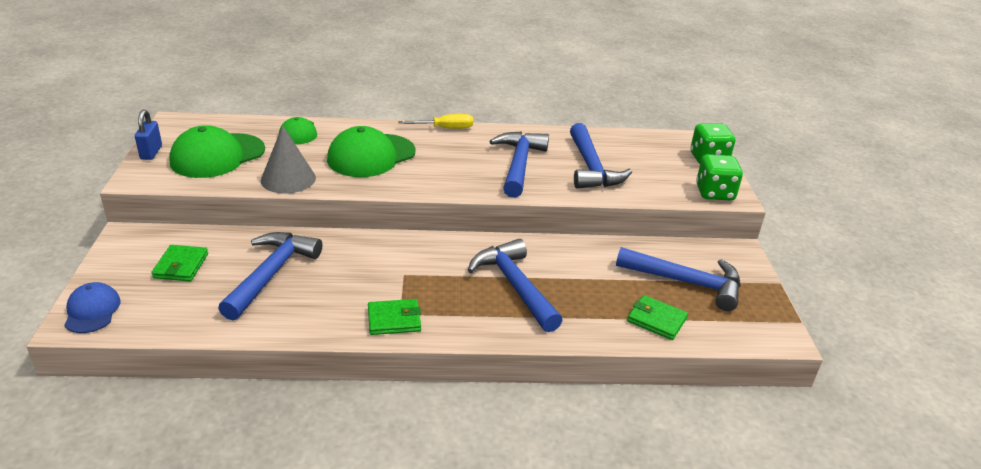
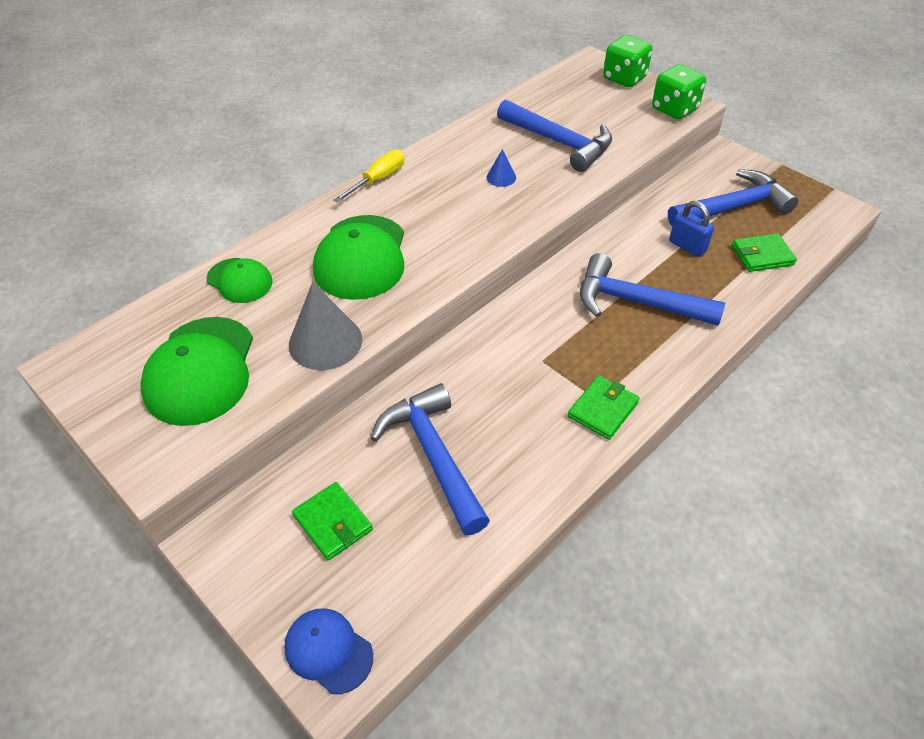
camera: 40 degrees left, 15 degrees up
(151, 152) = (111, 424): blue padlock -> blue padlock (687, 246)
(519, 164) = (501, 177): blue hammer -> blue cone

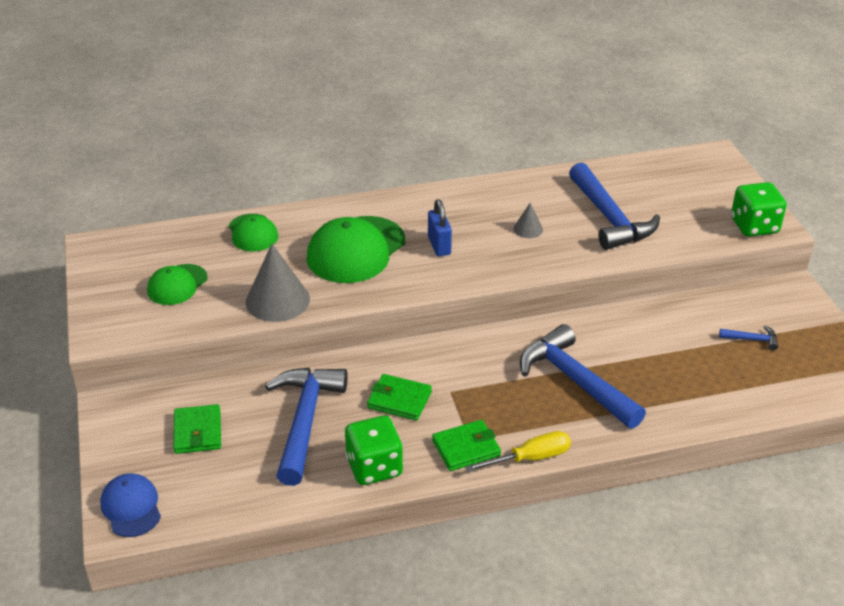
camera: 30 degrees right, 10 degrees down
(201, 370) = (177, 285): green cap -> green cap, size x0.57
(378, 180) = (422, 195): yellow screwdriver -> yellow screwdriver (530, 458)
(501, 177) = (528, 229): blue cone -> grey cone
(624, 78) = (732, 182): green dice -> green dice (374, 467)
(687, 246) = (669, 355): blue padlock -> blue padlock (439, 246)
(734, 207) = (752, 339): blue hammer -> blue hammer, size x0.41
(762, 255) = (737, 391): green wallet -> green wallet (399, 400)

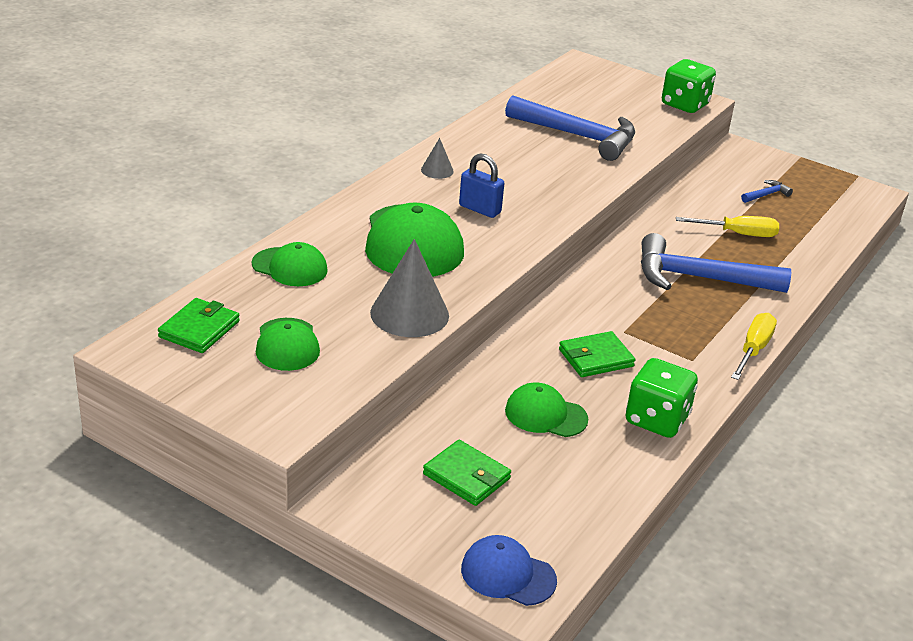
camera: 45 degrees left, 5 degrees down
(305, 420) = (545, 415): blue hammer -> green cap
(466, 448) = (700, 367): green wallet -> green wallet (199, 329)
(528, 229) = (530, 168): grey cone -> grey cone (437, 170)
(669, 361) = (738, 234): none -> yellow screwdriver

